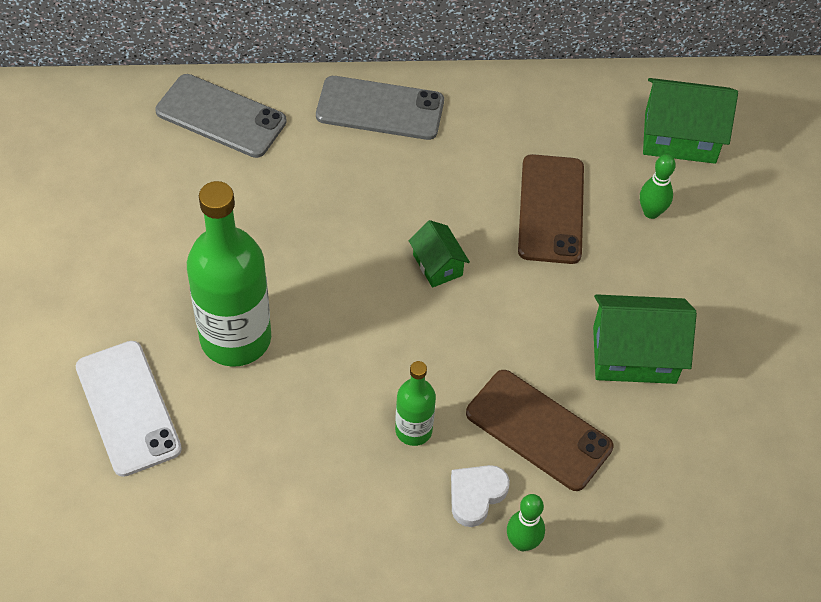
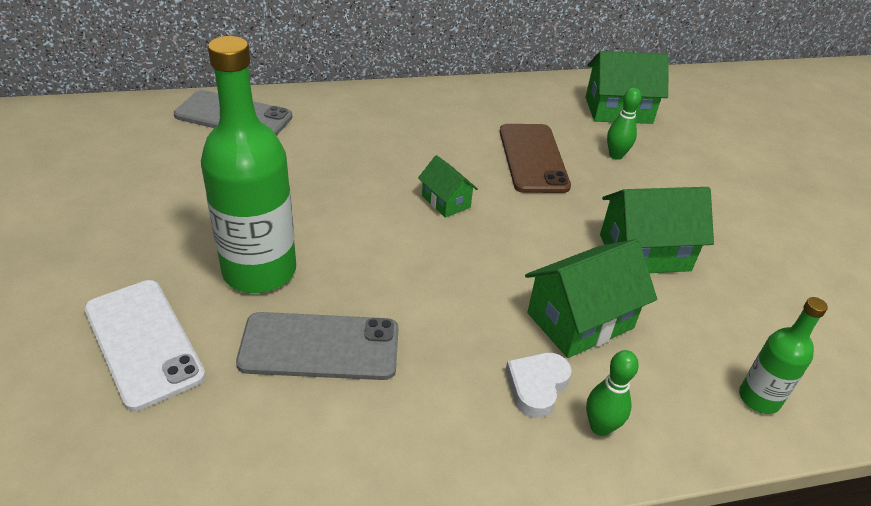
camera: 10 degrees left, 15 degrees down
(380, 108) = (371, 105): grey phone -> grey phone (320, 346)
(413, 430) = (456, 333): green bottle -> green bottle (759, 398)
(538, 430) = (580, 320): brown phone -> green house

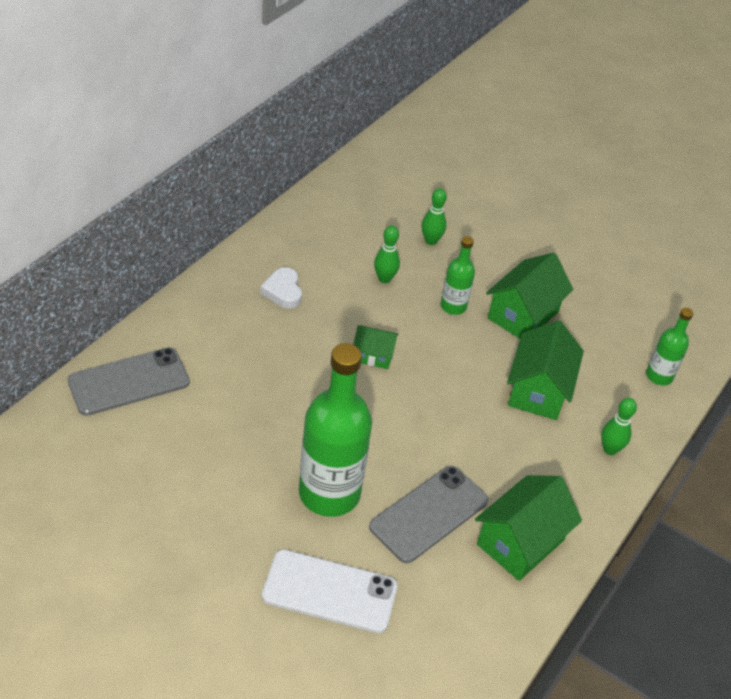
camera: 45 degrees left, 5 degrees up
(533, 158) = (384, 279): brown phone -> green bowling pin
(537, 386) = (559, 449): white heart -> white heart (283, 291)
(575, 208) = (453, 306): none -> green bottle
(618, 110) = (390, 194): green house -> green house (520, 542)

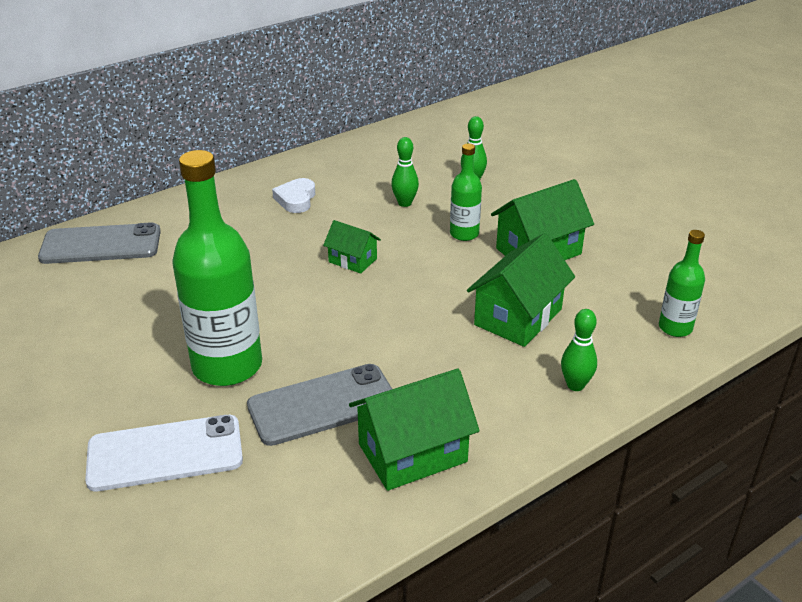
camera: 25 degrees right, 10 degrees down
(330, 591) = (165, 453): white phone -> white phone turned 45 degrees counterclockwise

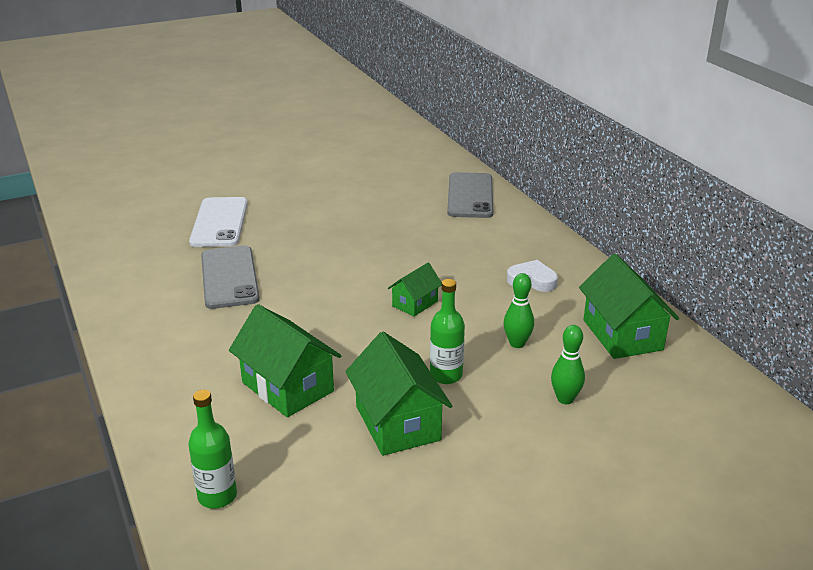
camera: 100 degrees right, 5 degrees down
(227, 366) = (294, 243): green bottle -> none
(412, 453) = (155, 309): green house -> green house (622, 335)
(575, 385) = (175, 402): green bowling pin -> none

